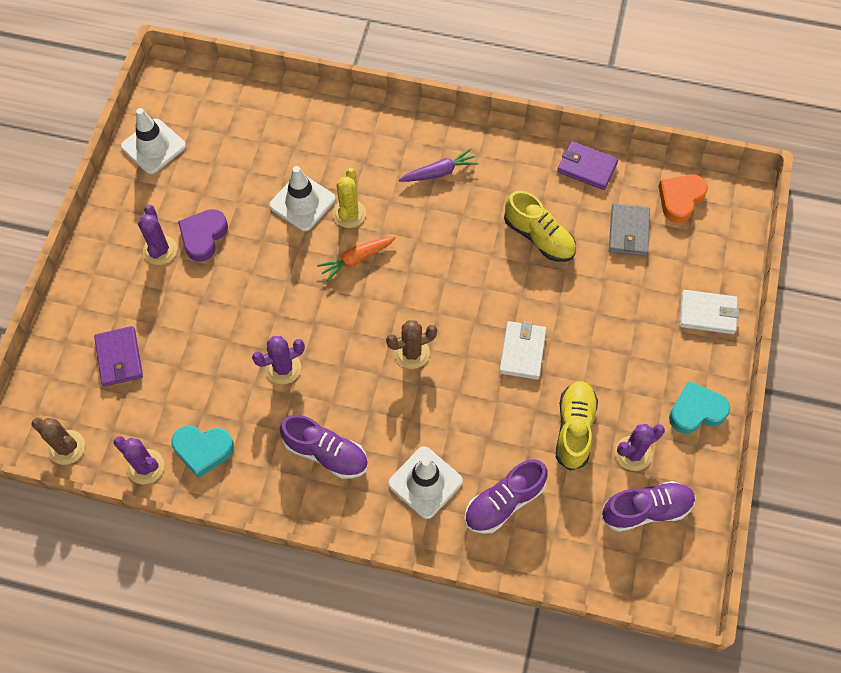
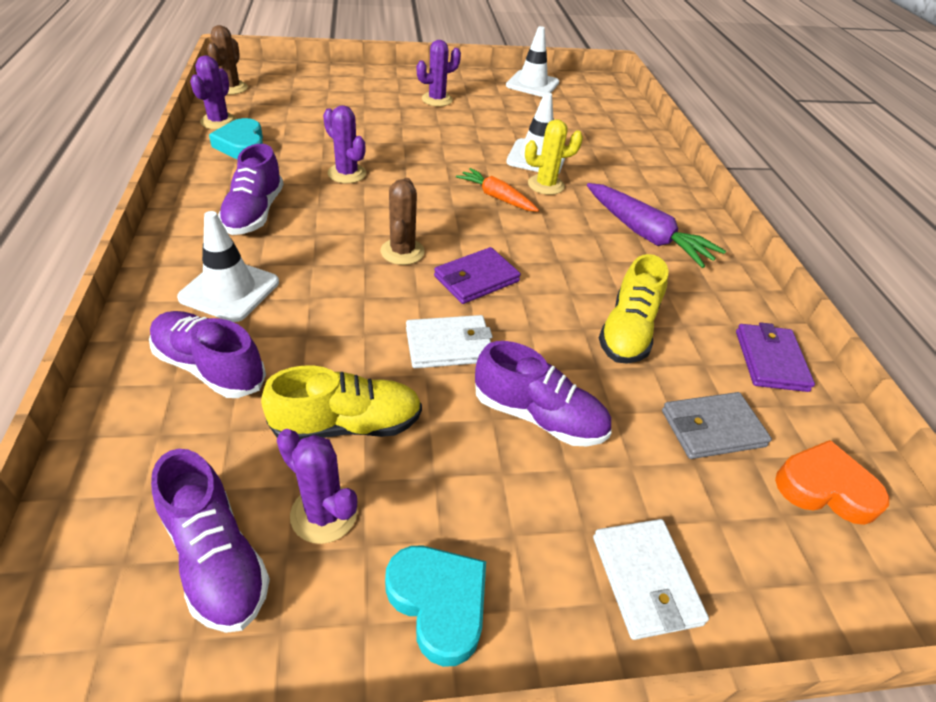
camera: 65 degrees right, 20 degrees down
(119, 358) = (323, 97): purple wallet -> purple wallet (476, 279)
(203, 236) = (463, 116): purple heart -> none
(412, 353) = (402, 252): brown cactus -> brown cactus turned 45 degrees clockwise
(439, 172) = (645, 234): purple carrot -> purple carrot, size x1.58
(595, 321) = (538, 416): none -> purple shoe

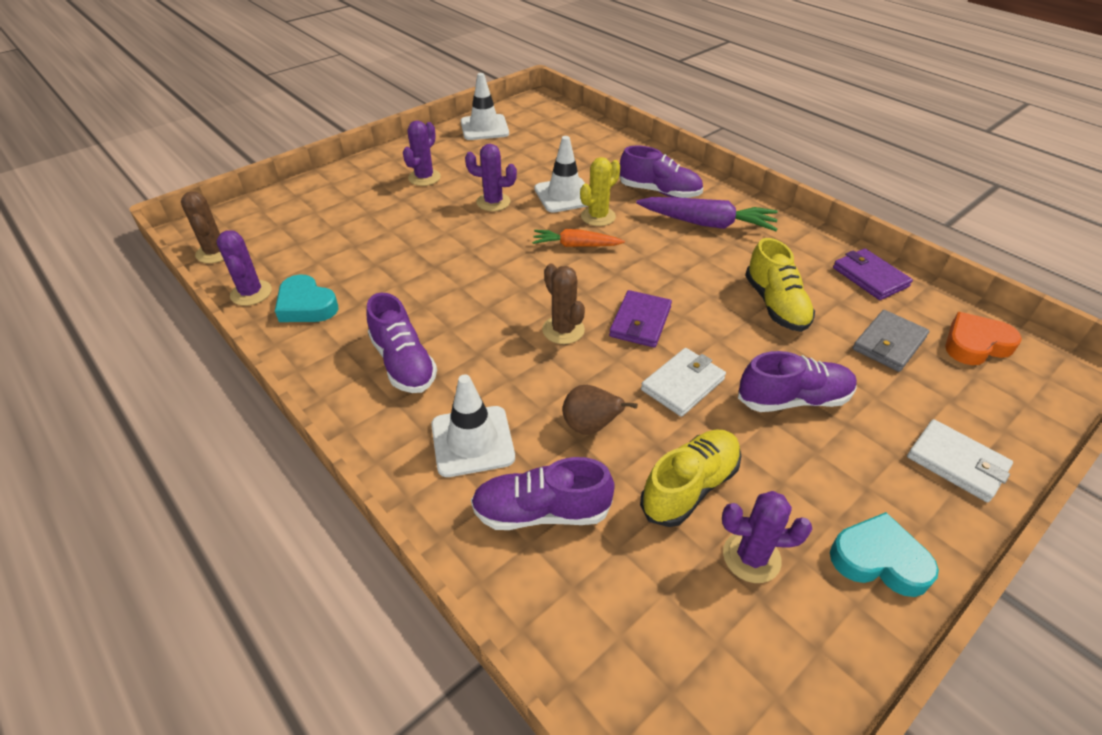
camera: 30 degrees left, 0 degrees up
(216, 558) = (725, 638): purple shoe -> purple shoe (659, 192)
(328, 331) = (590, 427): none -> brown pear
(347, 173) = (435, 285): purple cactus -> purple cactus (493, 202)

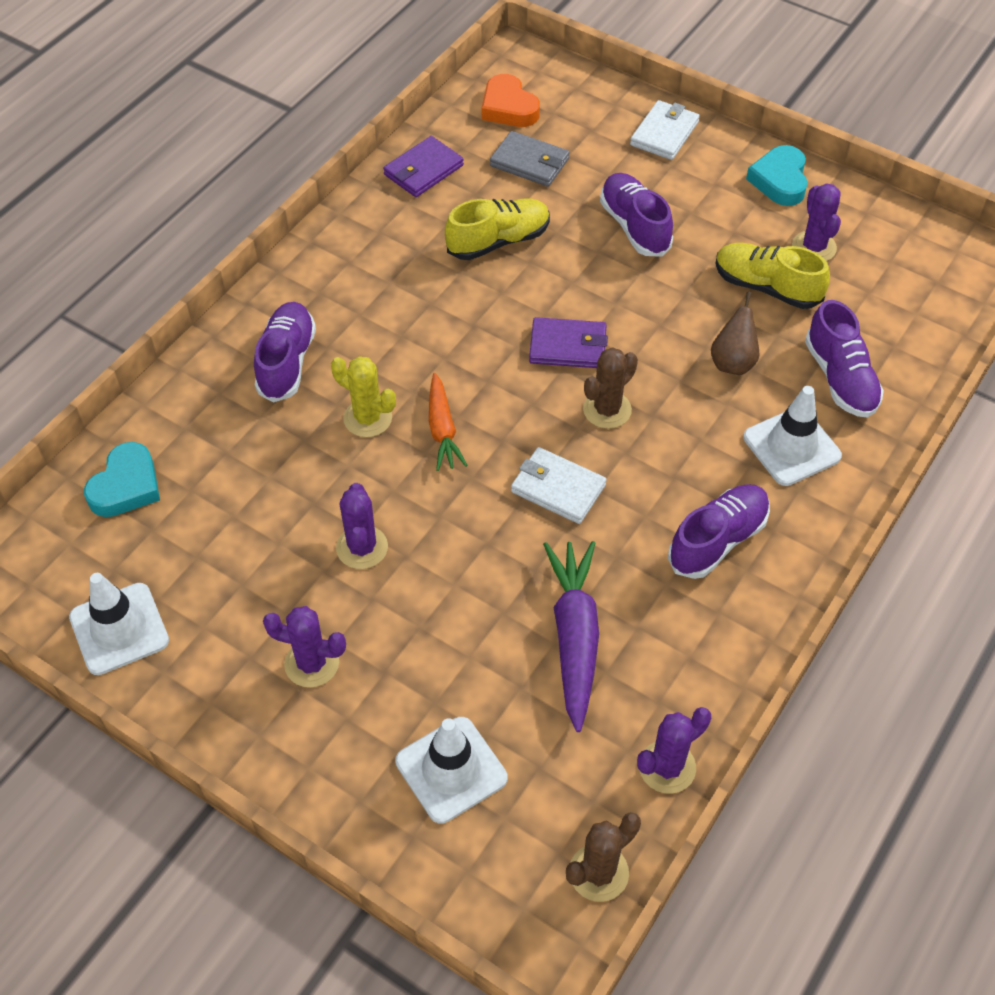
camera: 105 degrees left, 10 degrees up
(306, 305) = (665, 685): turquoise heart -> turquoise heart (126, 486)
(564, 195) = (322, 466): white traffic cone -> white traffic cone (451, 770)
(683, 384) = (648, 303): white wallet -> white wallet (558, 488)
(707, 223) = (354, 307): purple carrot -> purple carrot (574, 637)

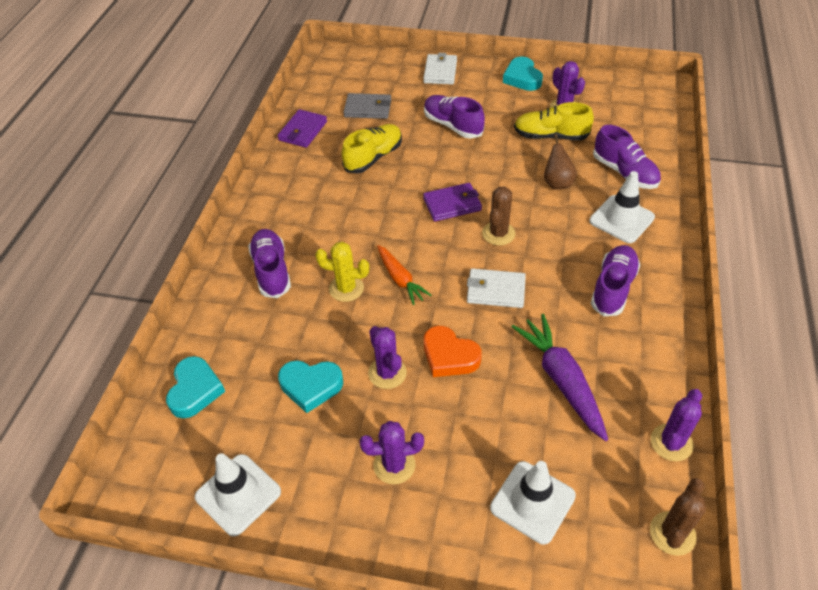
camera: 20 degrees left, 5 degrees down
(262, 531) = (311, 386): none -> turquoise heart
(508, 107) = (337, 82): orange heart -> orange heart (449, 356)

